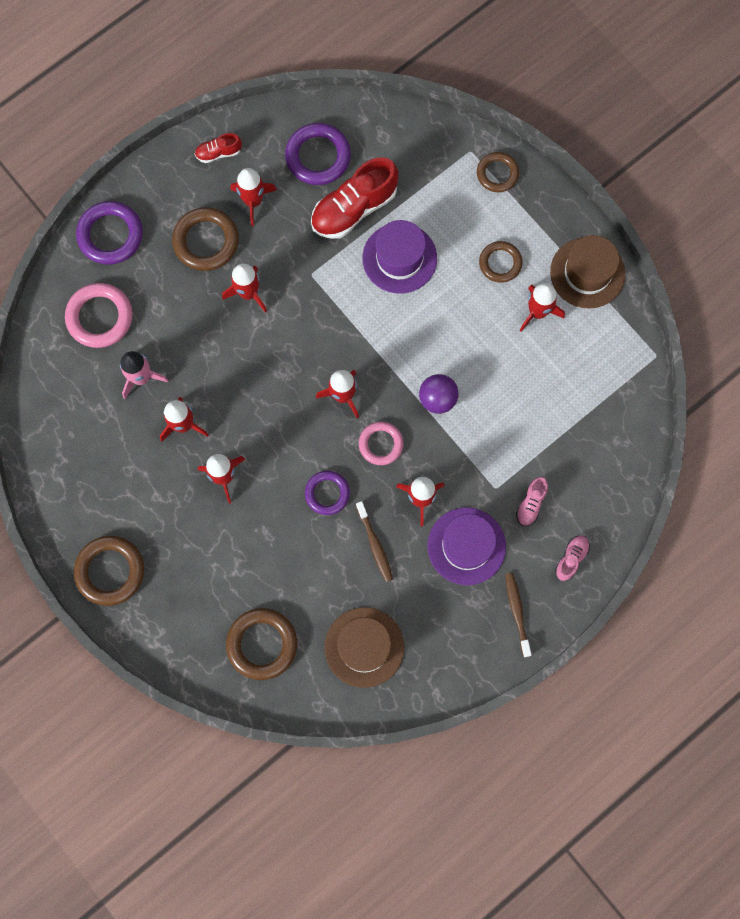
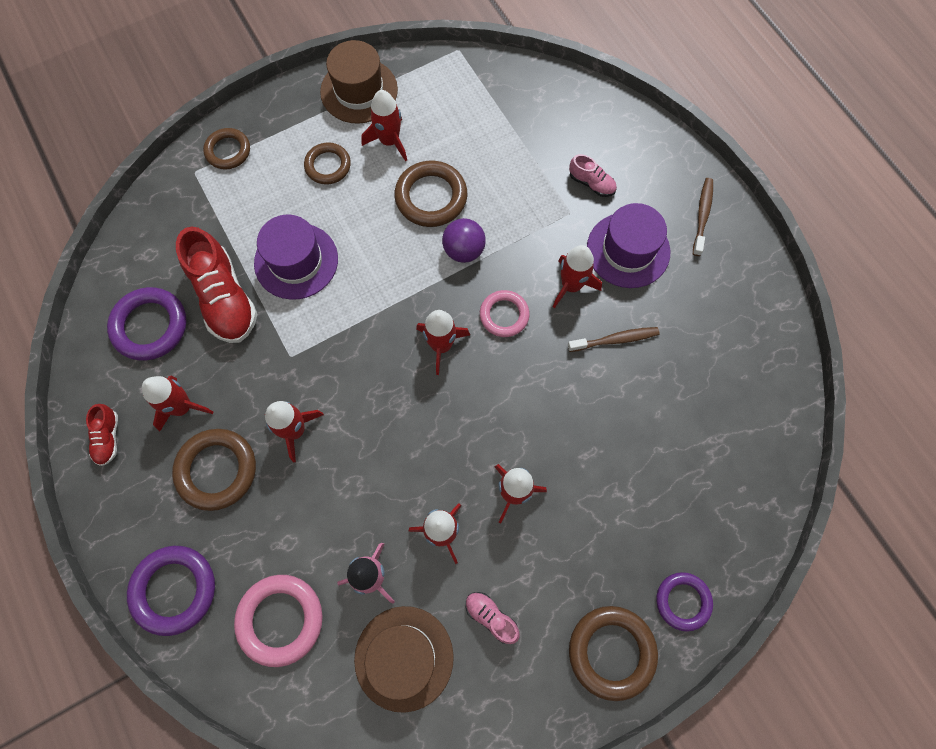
camera: 80 degrees left, 5 degrees down
(262, 644) = (716, 479): brown ring -> brown ring (431, 197)
(327, 493) = (551, 380): purple ring -> purple ring (683, 601)
(364, 647) = (727, 369): brown hat -> brown hat (404, 658)
(517, 612) = (702, 215): brown toothbrush -> brown toothbrush turned 105 degrees clockwise
(571, 559) = (652, 158): pink shoe -> pink shoe (491, 617)

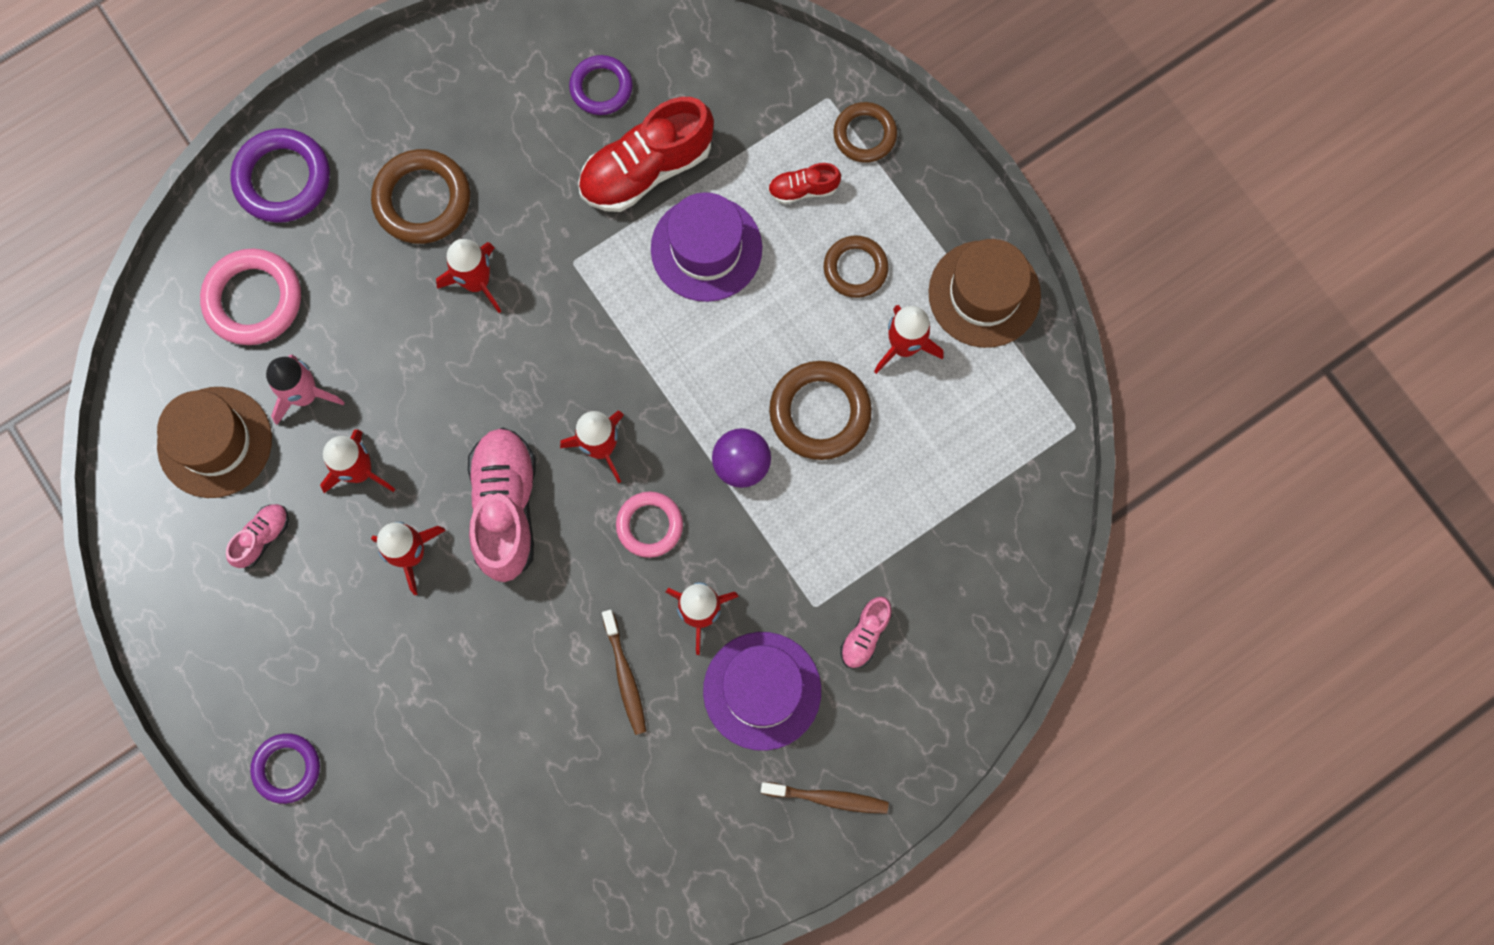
camera: 85 degrees right, 5 degrees up
(108, 438) = (455, 70): red shoe -> red shoe (803, 189)
(150, 326) = (601, 87): purple ring -> purple ring, size x0.65
(182, 407) = (498, 146): red rocket -> none
(482, 418) = (505, 508): none -> pink shoe
(611, 652) = (226, 682): brown ring -> none

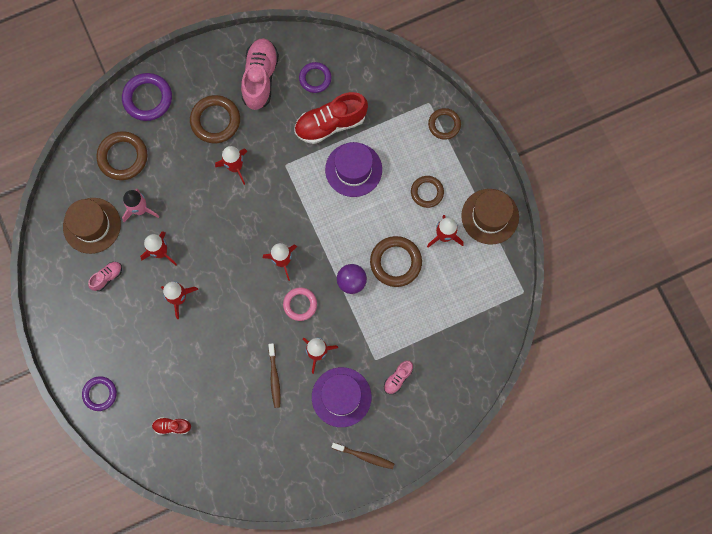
camera: 10 degrees right, 0 degrees up
(253, 300) = (123, 157): pink ring -> brown ring
(505, 508) = (230, 283): pink shoe -> pink shoe (260, 78)
(803, 189) = (408, 147): red shoe -> red shoe (172, 426)

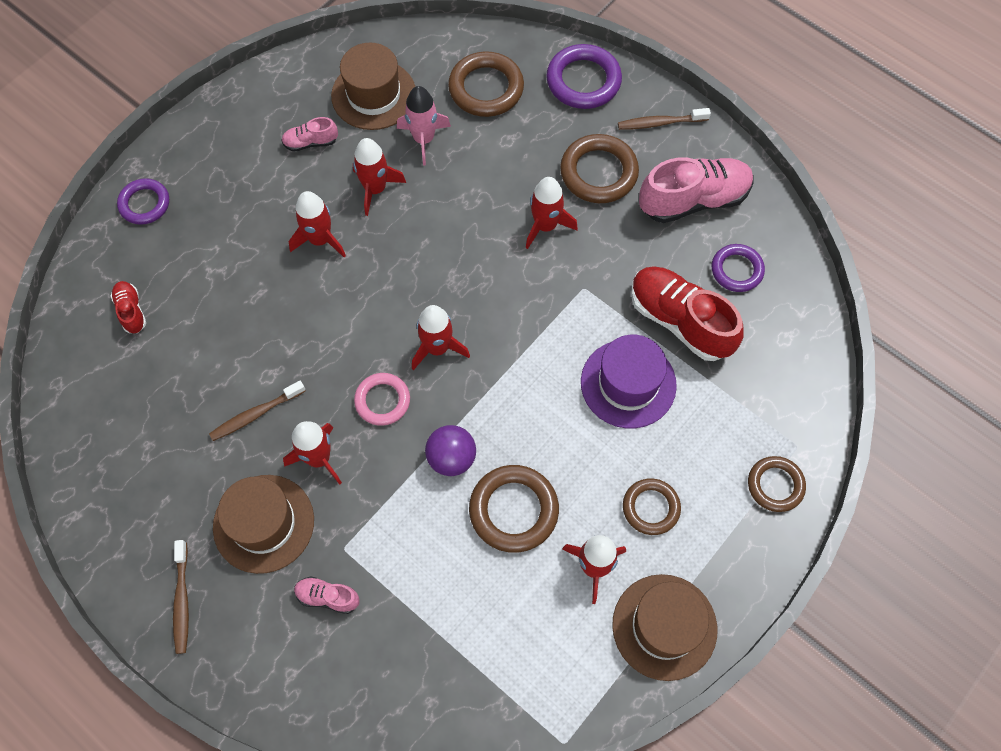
camera: 65 degrees right, 10 degrees down
(107, 277) = (311, 142): pink shoe -> pink shoe turned 150 degrees clockwise
(200, 70) = (660, 123): none -> brown toothbrush
(341, 397) = (263, 523): purple hat -> brown hat

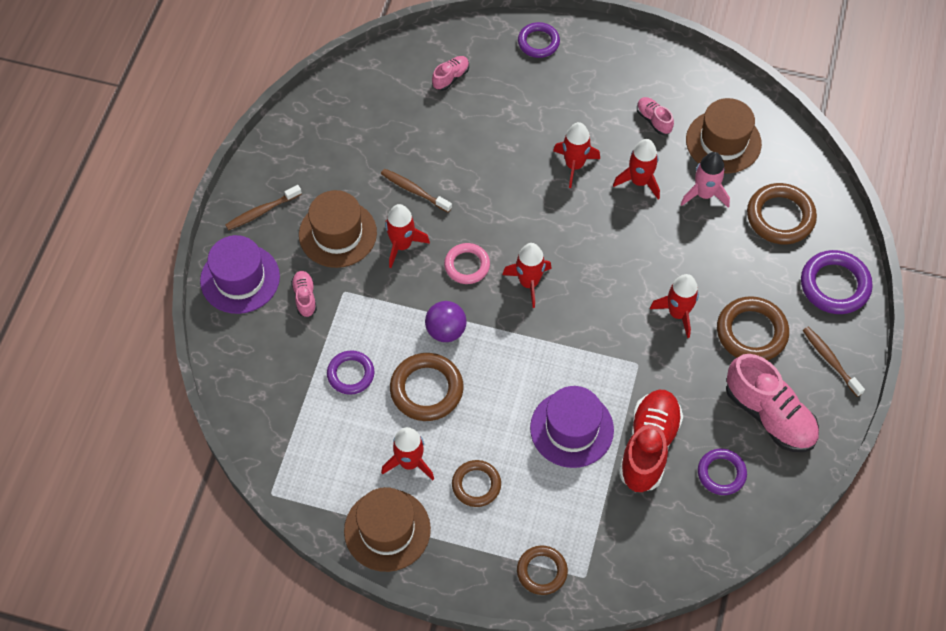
camera: 65 degrees right, 5 degrees down
(131, 311) = (451, 77): red shoe -> pink shoe
(260, 665) = (240, 279): none -> purple hat
(454, 586) = (350, 374): none -> purple ring

